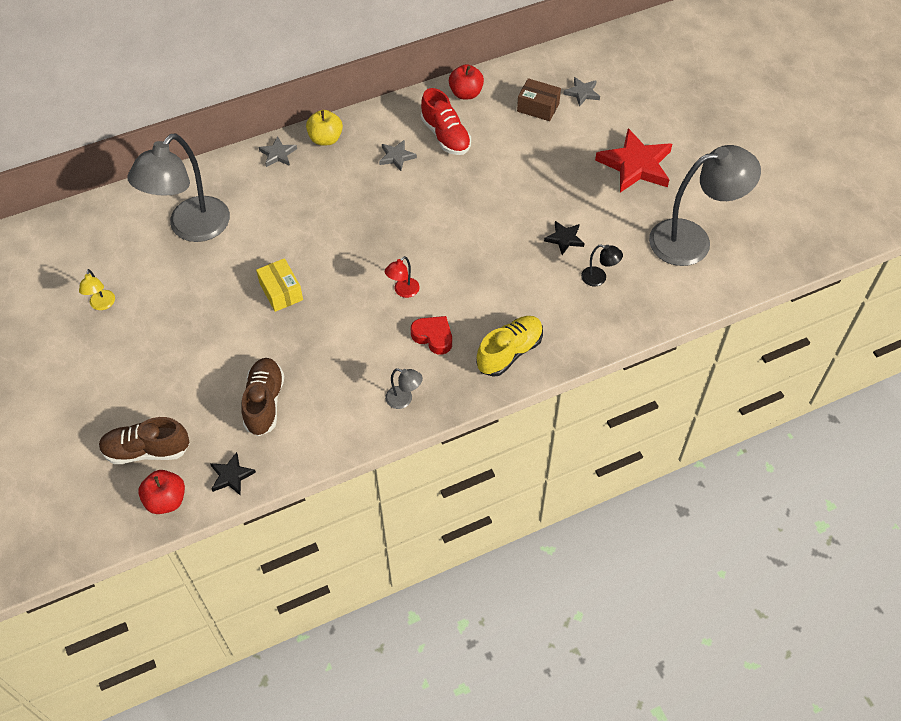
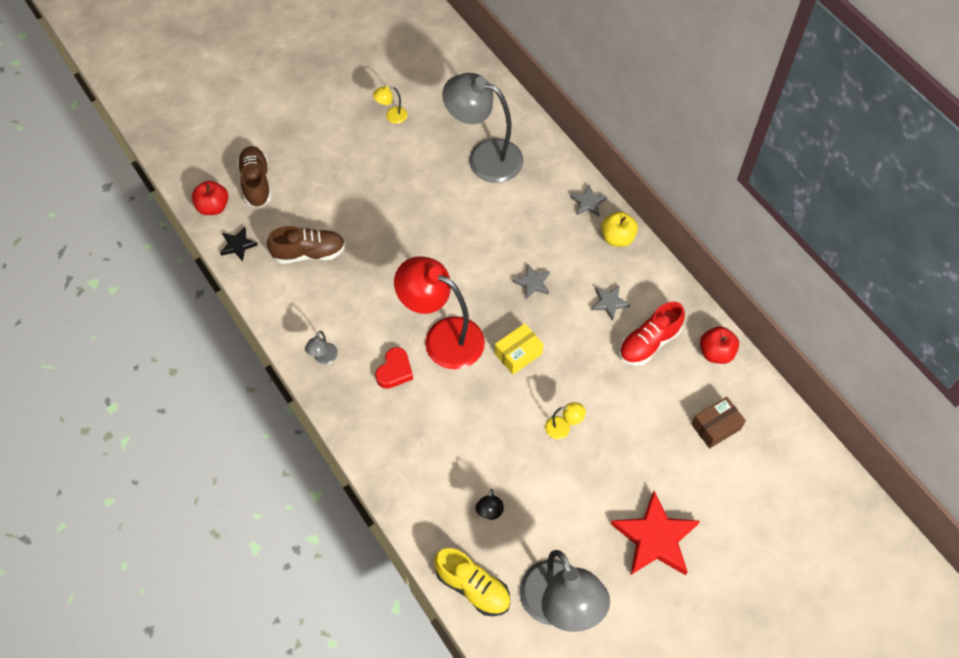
camera: 80 degrees right, 5 degrees up
(281, 292) = (426, 240): yellow box -> yellow box (518, 354)
(403, 291) = (443, 337): red lamp -> red lamp, size x2.47
(509, 352) = (386, 439): yellow shoe -> yellow shoe (473, 587)
(521, 211) = (563, 428): none -> yellow lamp
(538, 107) = (716, 427): brown box -> brown box turned 45 degrees clockwise
(564, 239) = (534, 474): black star -> none
(582, 93) = (751, 471): grey star -> grey star (532, 283)

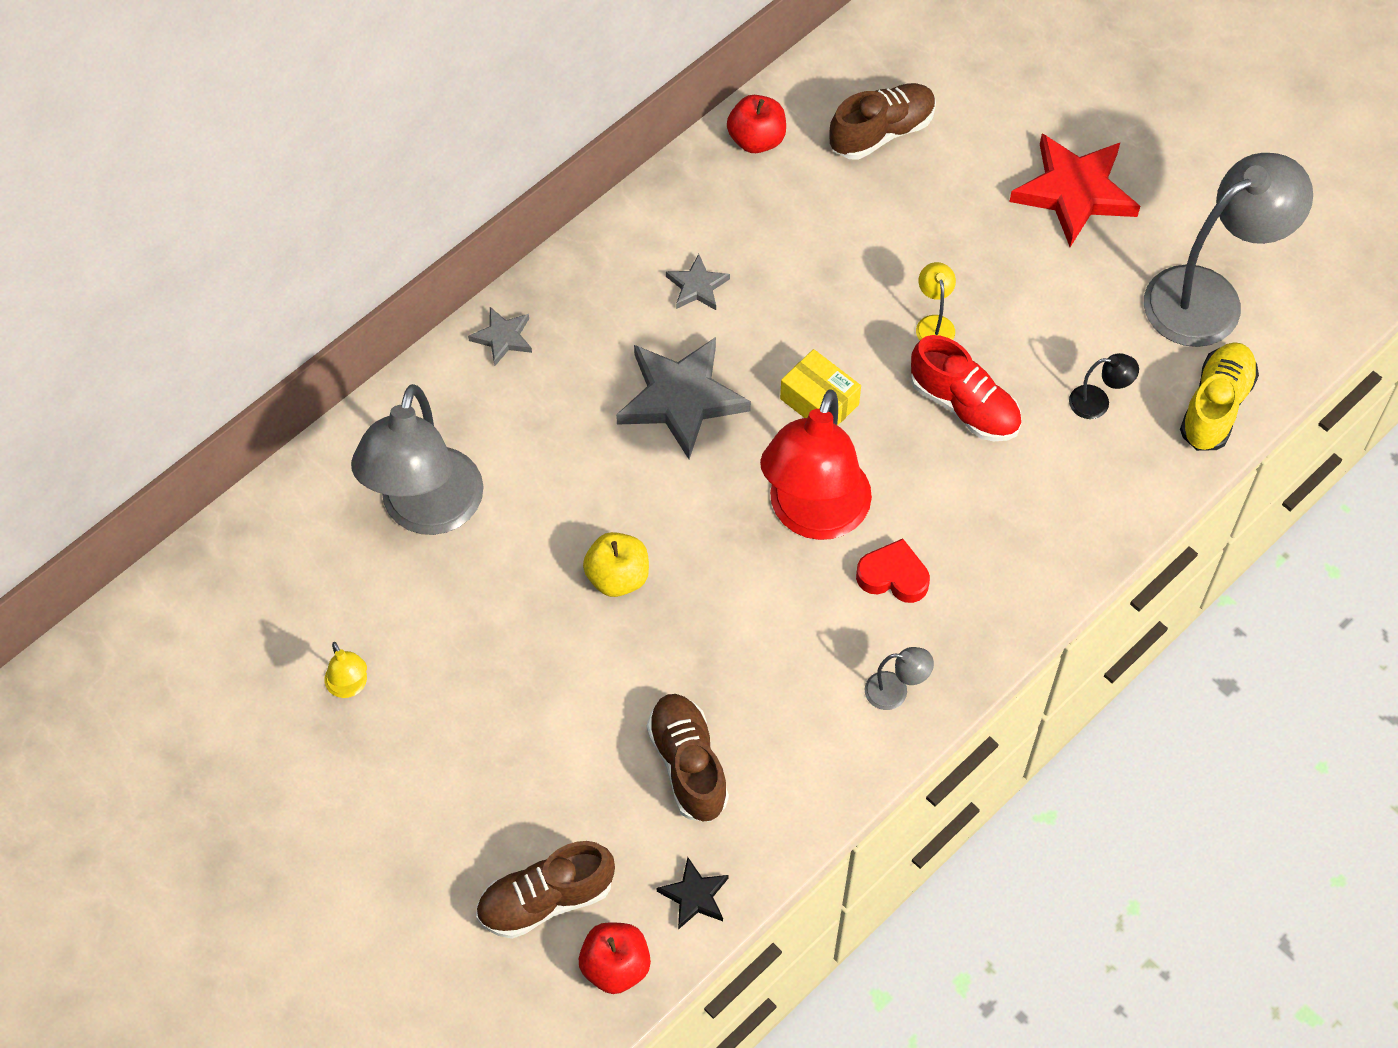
camera: 100 degrees left, 0 degrees up
(532, 283) = (681, 399): grey star -> grey star, size x2.03
(617, 238) = (568, 288): yellow apple -> yellow apple (617, 577)
(649, 343) = (758, 226): red shoe -> red shoe (964, 406)
(716, 427) = (882, 132): brown box -> brown shoe

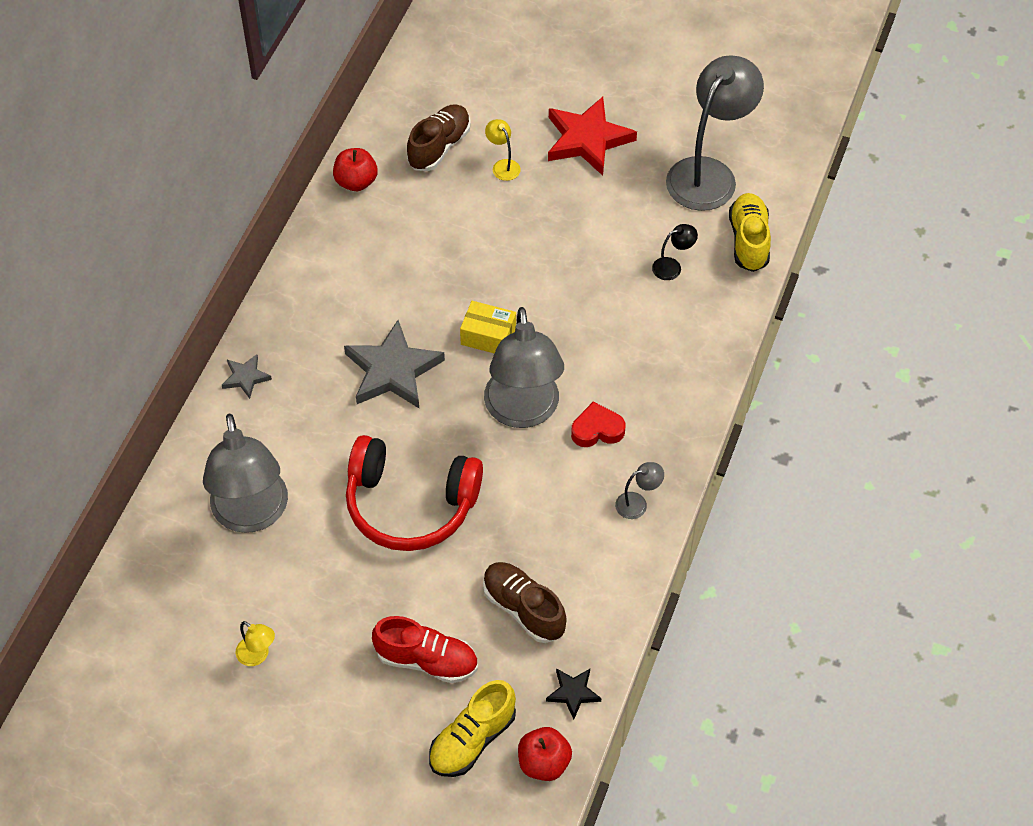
camera: 25 degrees left, 5 degrees down
(545, 899) = (472, 740): brown shoe -> yellow shoe
(617, 577) = (410, 505): yellow apple -> red headphones
(697, 286) = (365, 292): grey star -> none
(813, 515) = (523, 411): red lamp -> grey lamp
(934, 324) = (539, 257): yellow lamp -> yellow lamp (503, 165)
(964, 406) = (586, 302): red shoe -> red shoe (427, 660)

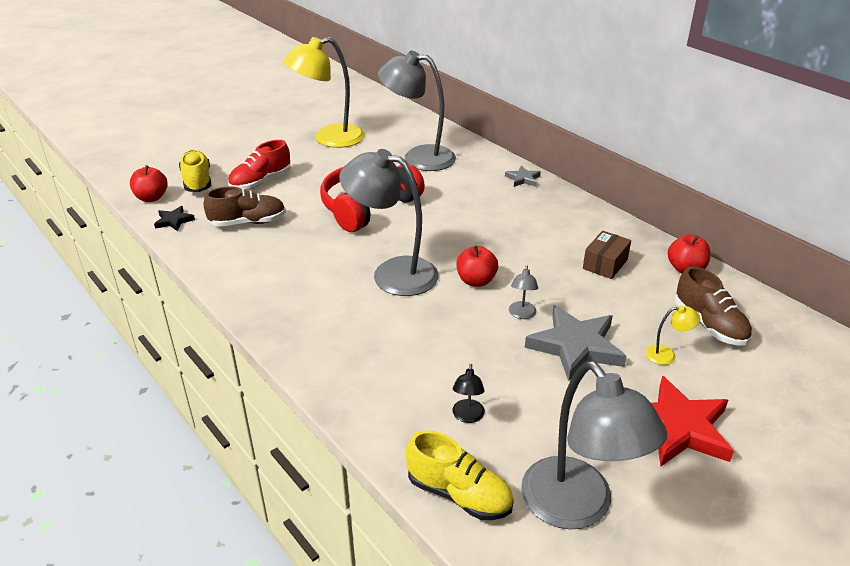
camera: 120 degrees right, 20 degrees down
(257, 655) = (329, 138): yellow lamp -> yellow lamp, size x2.47
(388, 245) = (605, 264): none -> brown box
(393, 370) = (480, 231): grey star -> grey star (575, 346)
(488, 336) = (476, 281): yellow box -> red apple
(597, 430) = (342, 301): red heart -> none
(637, 503) = (261, 296): grey lamp -> grey lamp (521, 314)

